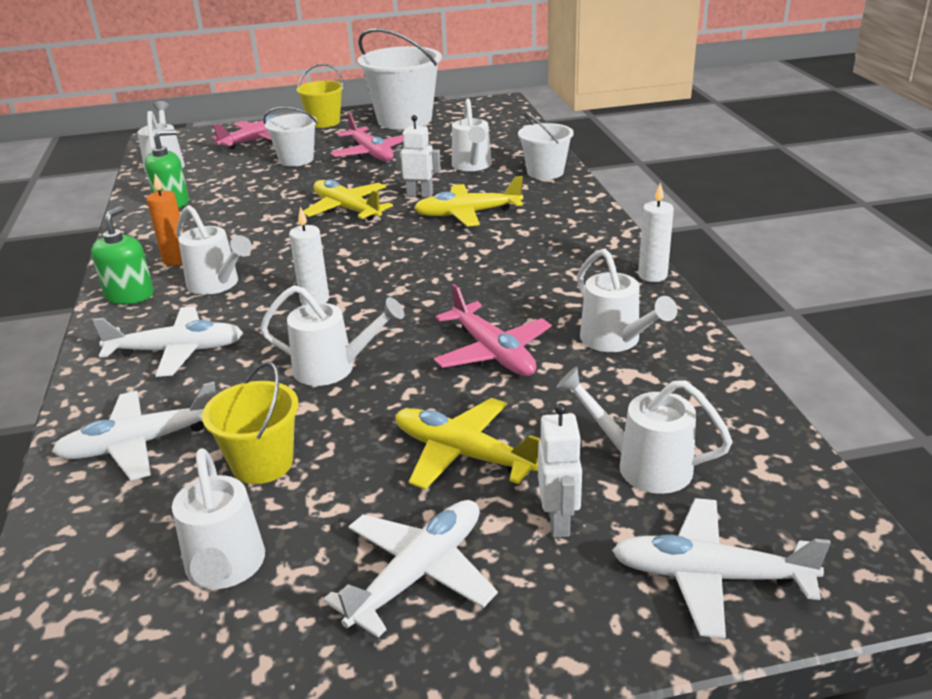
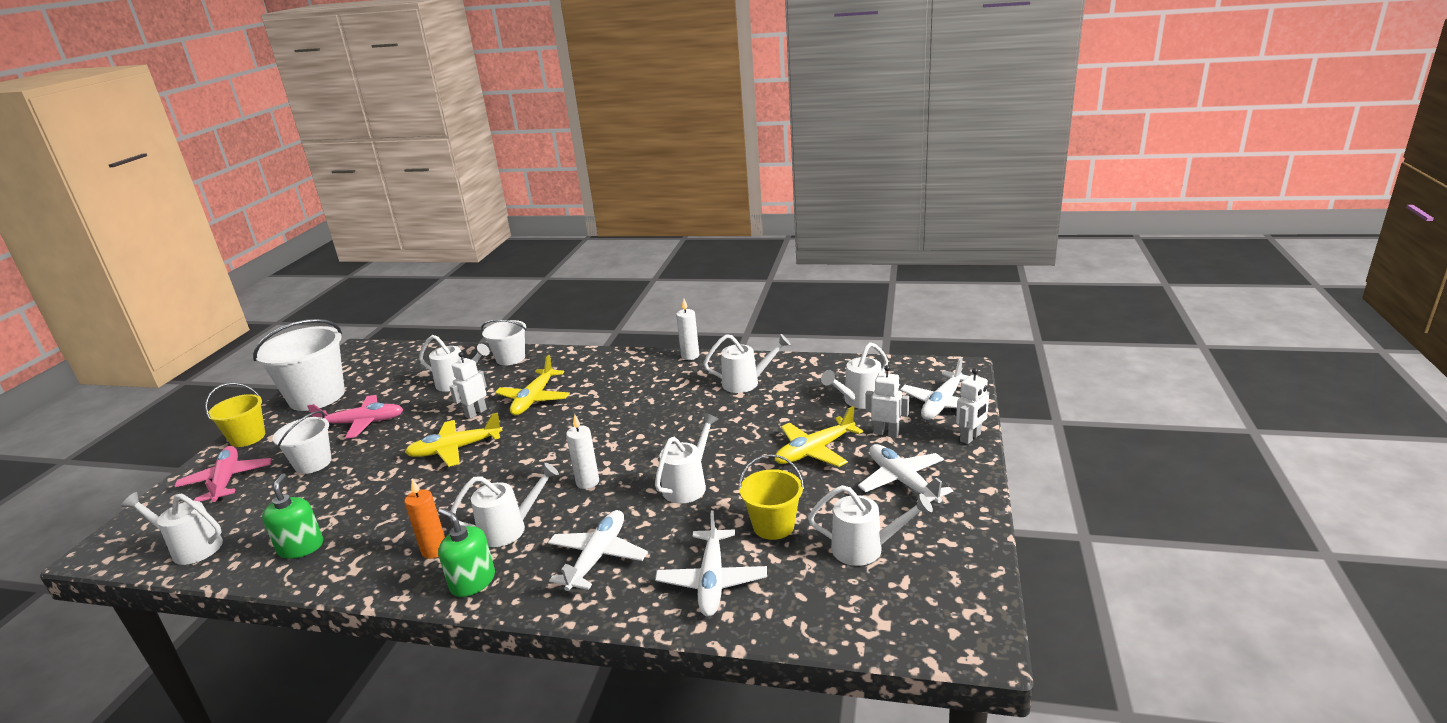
camera: 65 degrees left, 5 degrees down
(492, 352) = (722, 423): pink plane -> none
(609, 643) = (970, 438): none -> white robot

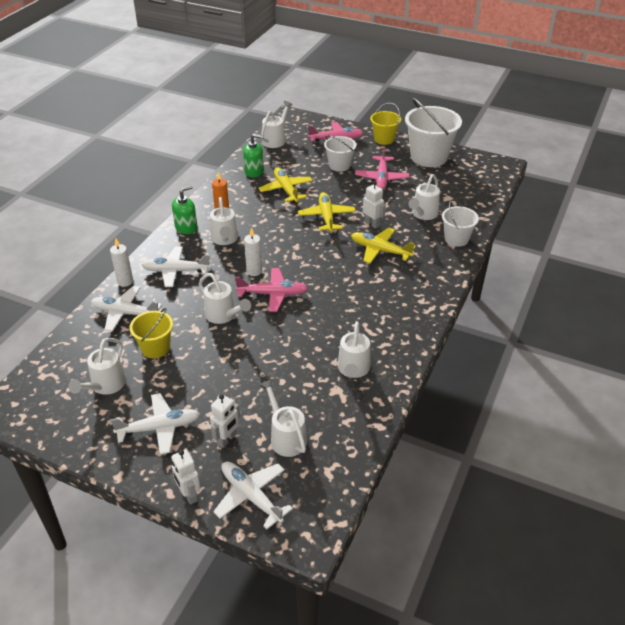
camera: 100 degrees right, 15 degrees up
(597, 557) = (176, 271): white plane -> white plane turned 150 degrees clockwise
(634, 457) = (272, 294): none -> pink plane
(690, 356) = (420, 342): white candle -> white candle (125, 281)
(815, 451) = (227, 389): yellow plane -> yellow plane (286, 190)

